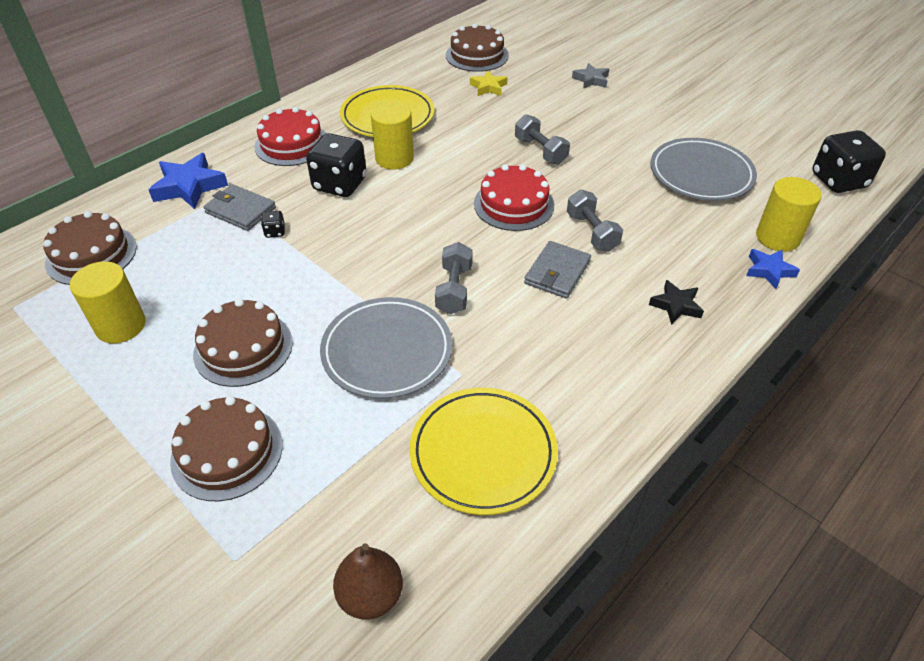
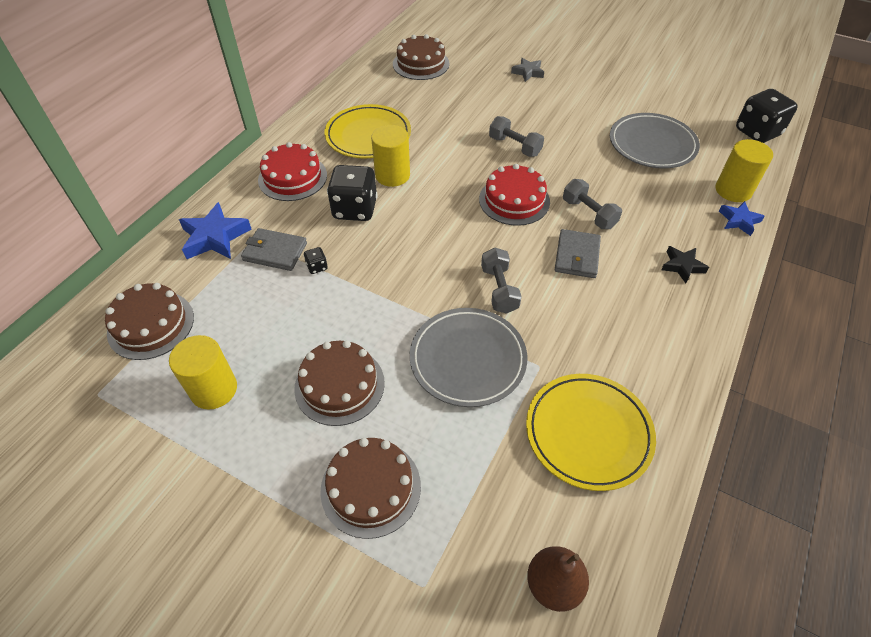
camera: 15 degrees left, 5 degrees up
(488, 87) = (444, 93): yellow star -> none

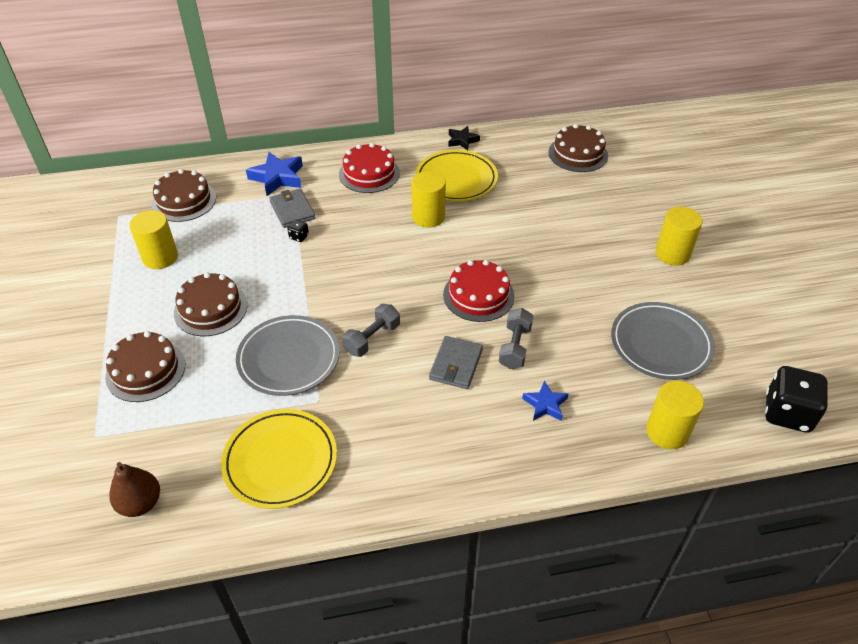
camera: 50 degrees right, 5 degrees down
(355, 209) = (372, 220): black dice -> none
(514, 146) = (544, 261): grey dumbbell -> none
(528, 72) = (654, 216): grey star -> none
(573, 88) = (672, 254): none -> yellow cylinder
(577, 256) = (456, 365): grey wallet -> grey wallet turned 45 degrees counterclockwise
(682, 266) = (518, 438): black star -> black star (462, 140)
(739, 221) = (626, 454): blue star -> blue star (545, 405)

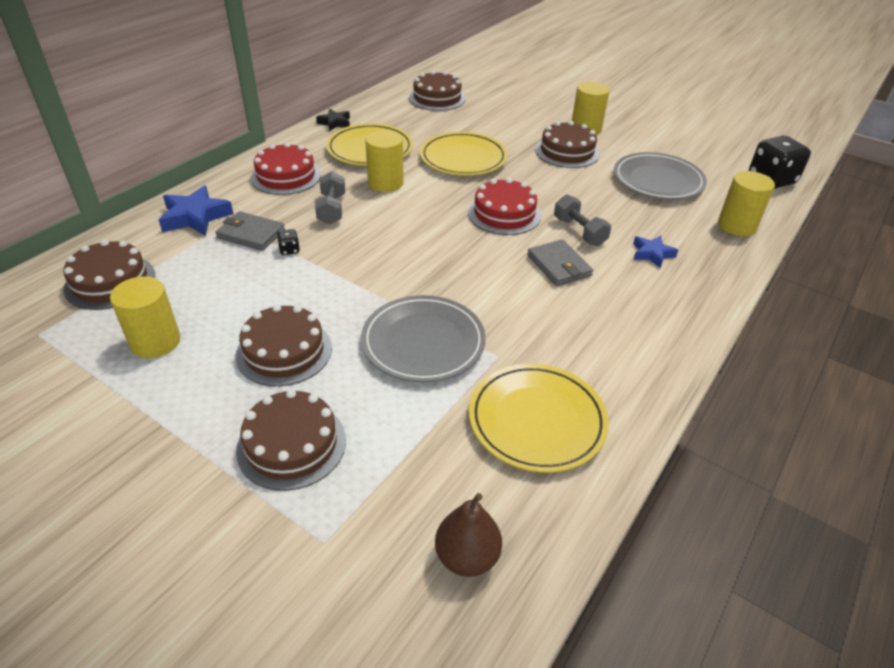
camera: 45 degrees left, 5 degrees down
(372, 339) = (471, 286): grey dumbbell -> grey dumbbell (332, 209)
(517, 226) = (463, 158): none -> yellow plate
(617, 267) = (567, 152): none -> brown cake

